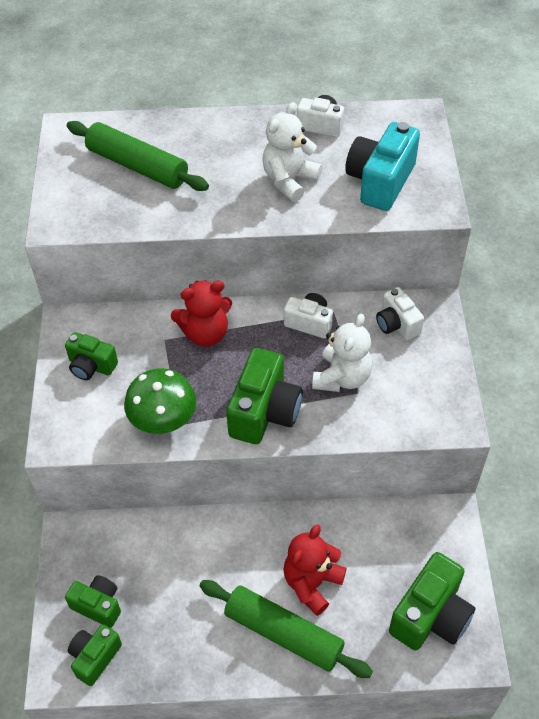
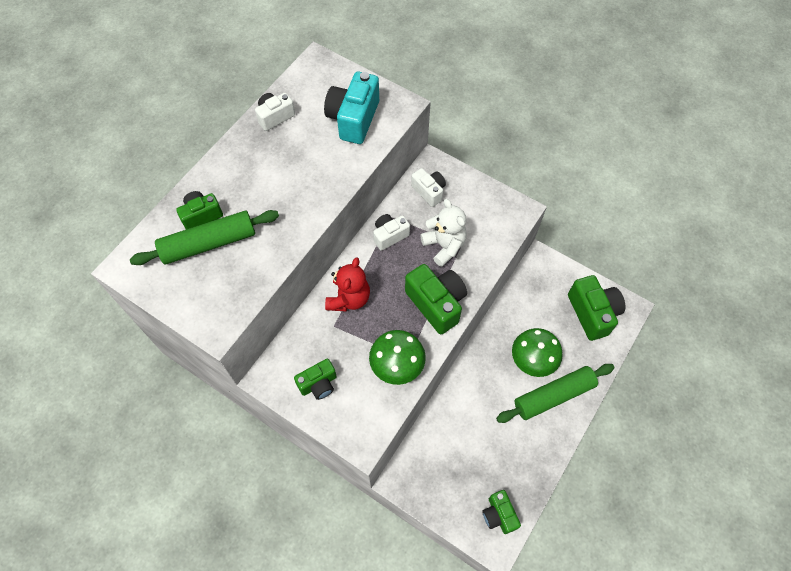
camera: 55 degrees left, 10 degrees up
(98, 605) = (464, 492): green camera -> green camera (201, 215)
(289, 180) = (307, 165): white teddy bear -> none
(312, 583) = (533, 360): red teddy bear -> green mushroom
(380, 181) = (353, 119): turquoise camera -> turquoise camera turned 45 degrees clockwise
(397, 324) = (429, 191): white camera -> white camera turned 135 degrees counterclockwise

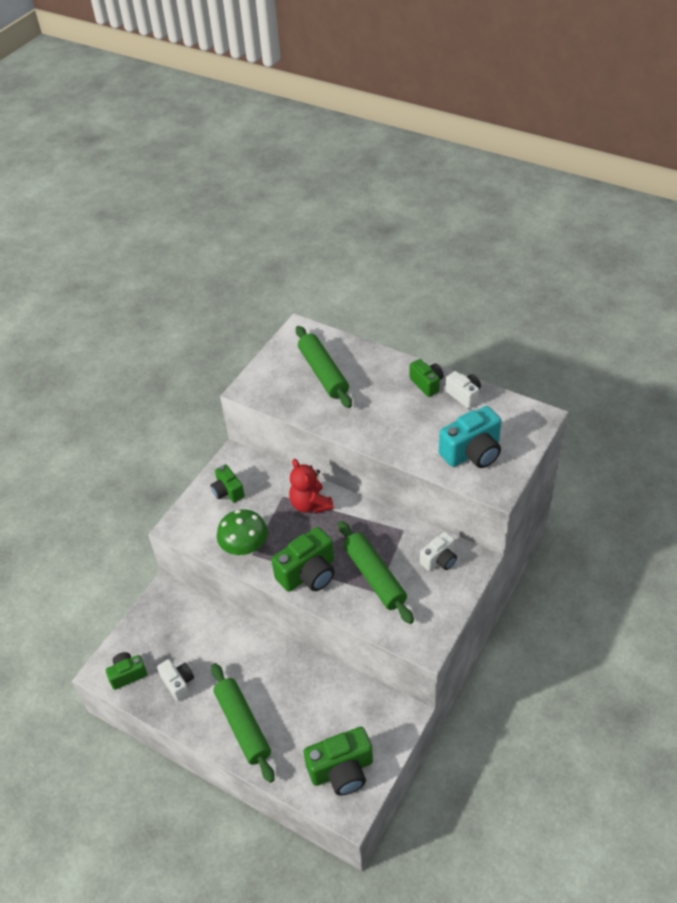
camera: 90 degrees right, 15 degrees down
(201, 215) = (350, 364): green camera -> green camera (427, 384)
(349, 298) = (310, 504): red teddy bear -> red teddy bear turned 45 degrees clockwise
(353, 119) = (472, 452): turquoise camera -> turquoise camera turned 135 degrees clockwise
(389, 235) = (381, 530): white camera -> white camera (178, 683)
(444, 246) = (374, 577): white teddy bear -> green rolling pin
(533, 360) = (283, 705): green mushroom -> none

